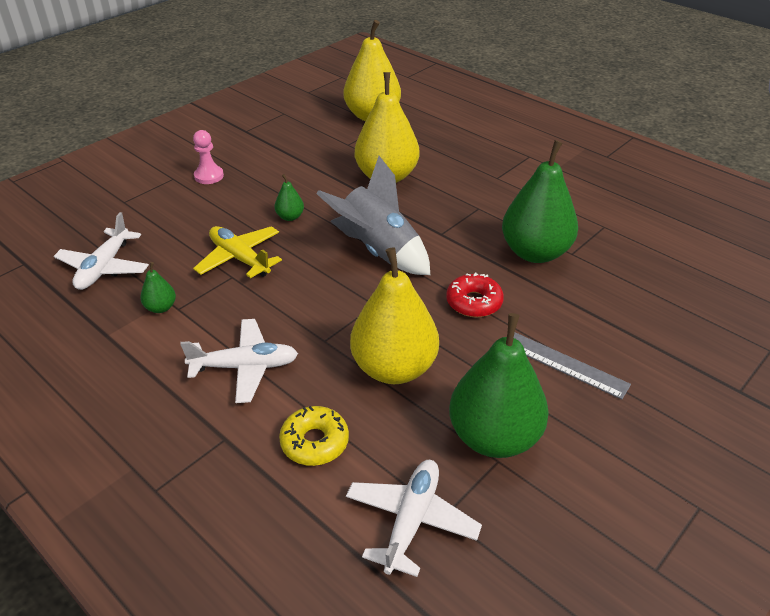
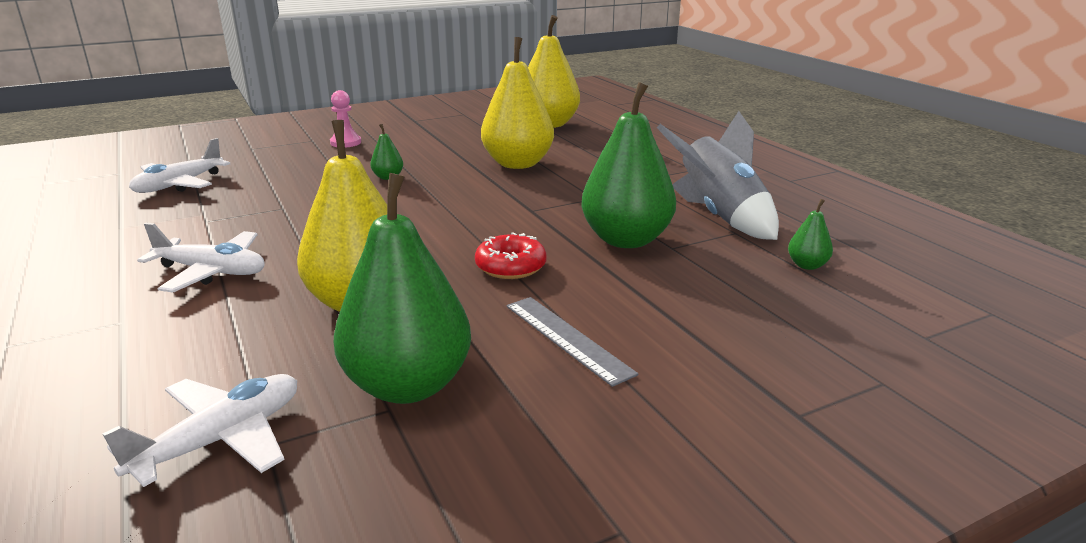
camera: 20 degrees right, 15 degrees down
(161, 307) = (191, 217): green pear -> green pear (807, 265)
(240, 258) = (305, 197): yellow plane -> none
(314, 442) = (204, 344): yellow donut -> none
(378, 251) = (449, 212): grey rocket -> grey rocket (719, 216)

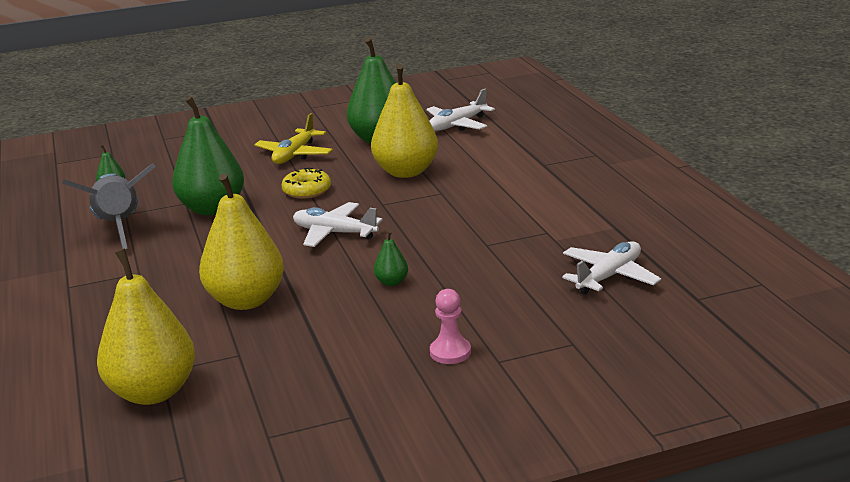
camera: 170 degrees left, 0 degrees up
(211, 272) = (510, 190): white plane -> white plane (334, 233)
(511, 267) = (307, 191): red donut -> yellow donut
(567, 338) = (294, 154): grey ruler -> yellow plane

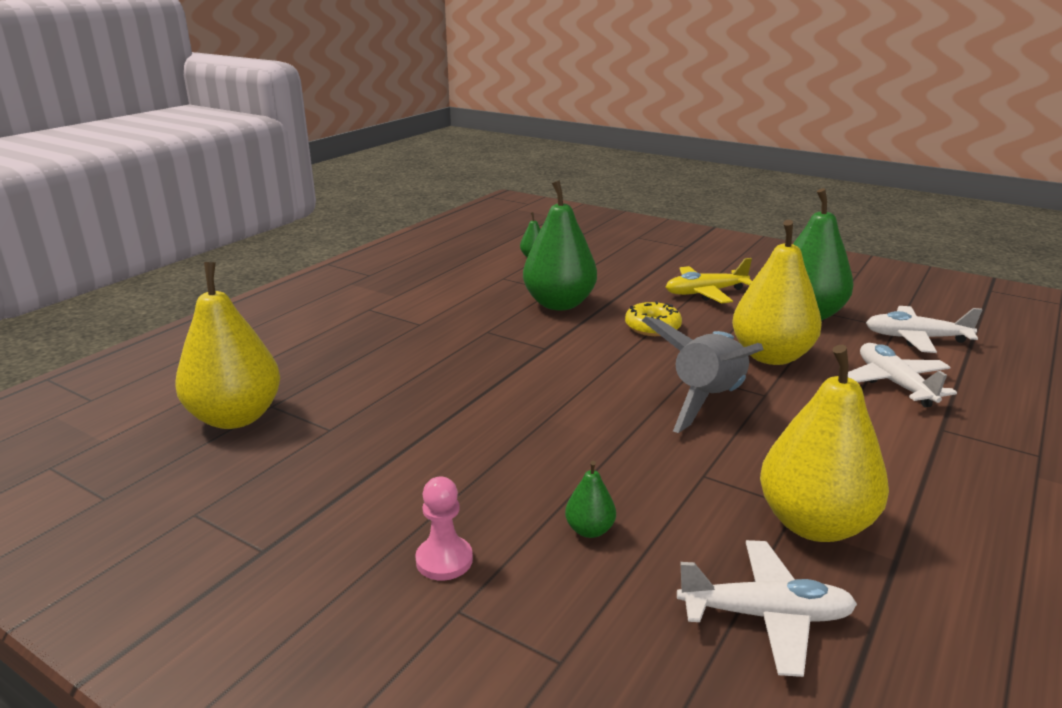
camera: 50 degrees right, 0 degrees up
(119, 227) = (479, 285): grey rocket -> grey rocket (707, 400)
(246, 300) = (426, 389): yellow pear -> yellow pear (814, 524)
(334, 233) = (598, 375): white plane -> white plane (894, 384)
(391, 282) = (547, 450): green pear -> green pear (589, 530)

